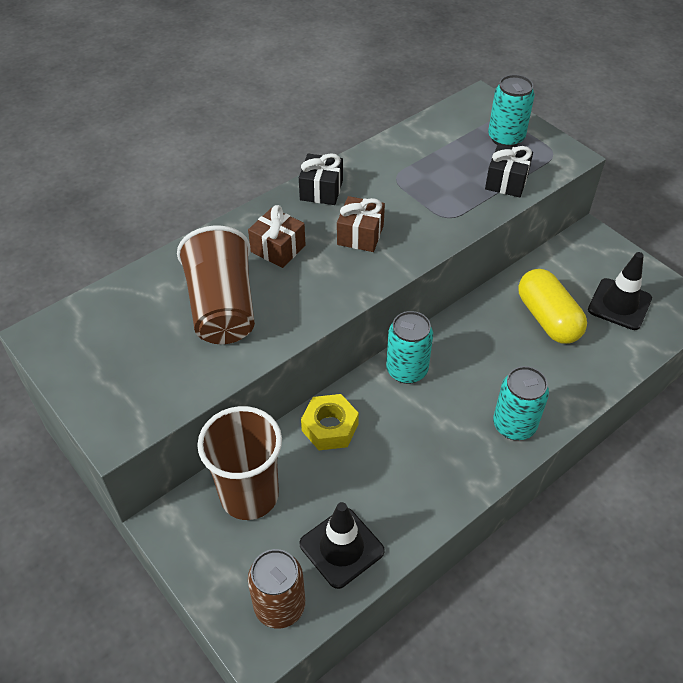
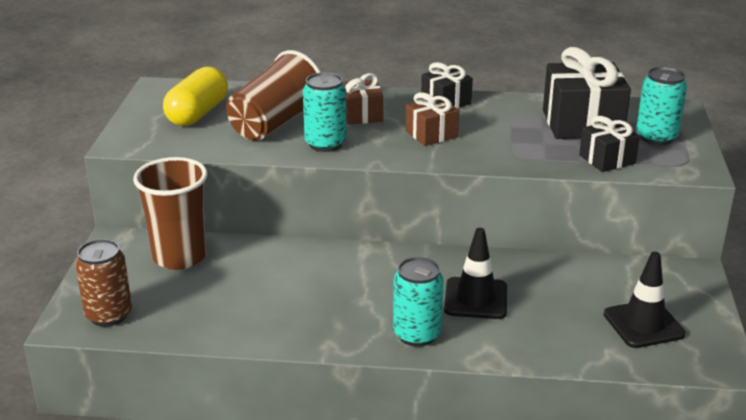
camera: 45 degrees right, 20 degrees down
(330, 427) = (283, 257): yellow nut -> none
(341, 547) = (189, 315): black traffic cone -> black traffic cone (475, 299)
(407, 370) = (388, 260): turquoise can -> turquoise can (325, 144)
(444, 153) = (582, 123): none -> black gift
(547, 318) = (557, 296): yellow capsule -> yellow capsule (197, 113)

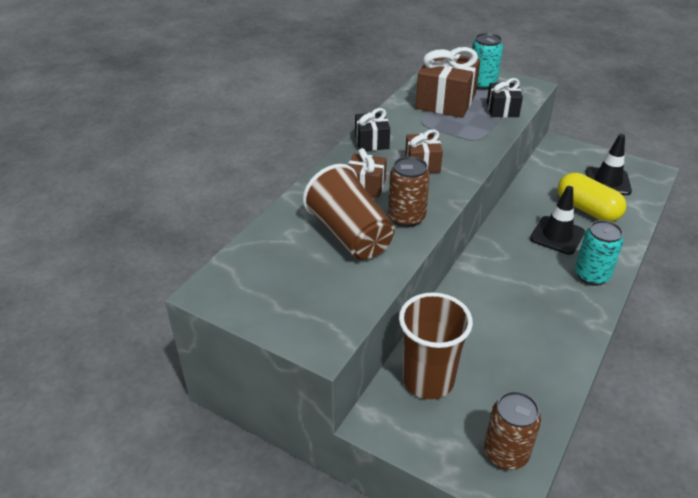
camera: 65 degrees left, 10 degrees up
(197, 113) = (293, 277): yellow capsule -> yellow capsule (587, 209)
(325, 144) = (406, 217): turquoise can -> brown can
(582, 123) = (445, 101): black gift -> brown gift

